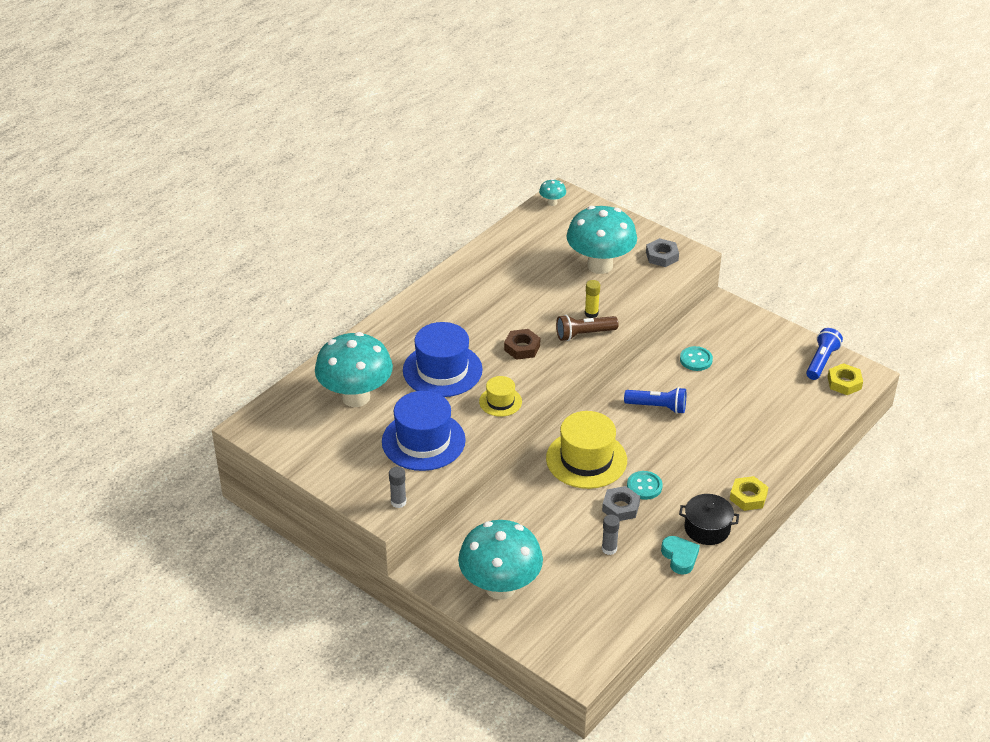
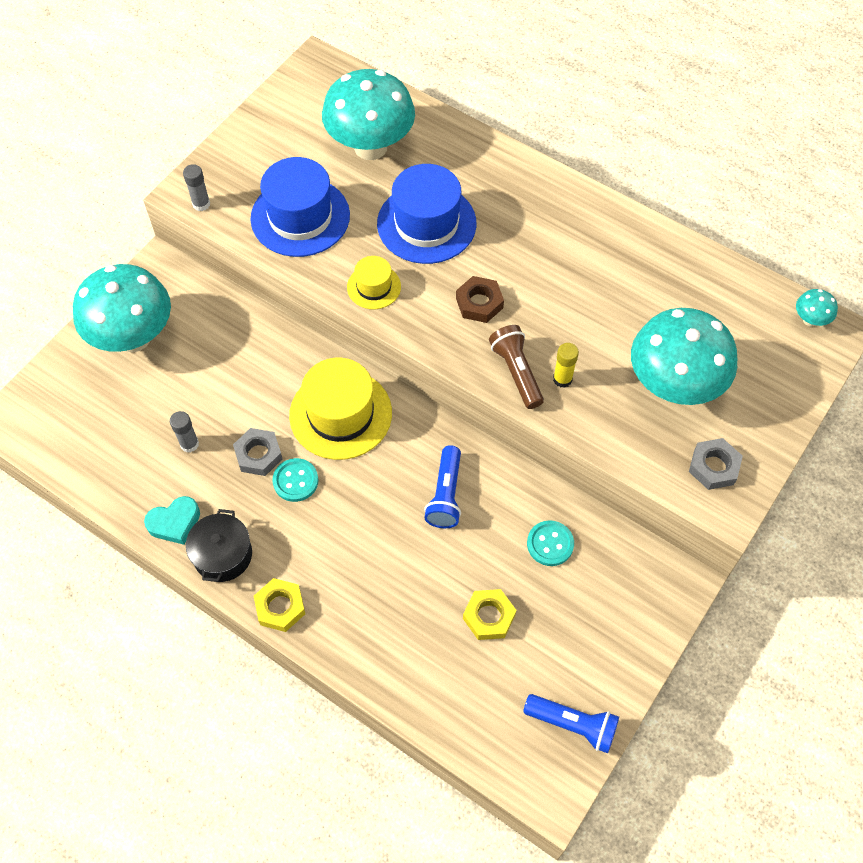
camera: 85 degrees right, 20 degrees up
(844, 383) = (527, 757): yellow nut -> yellow nut (489, 617)

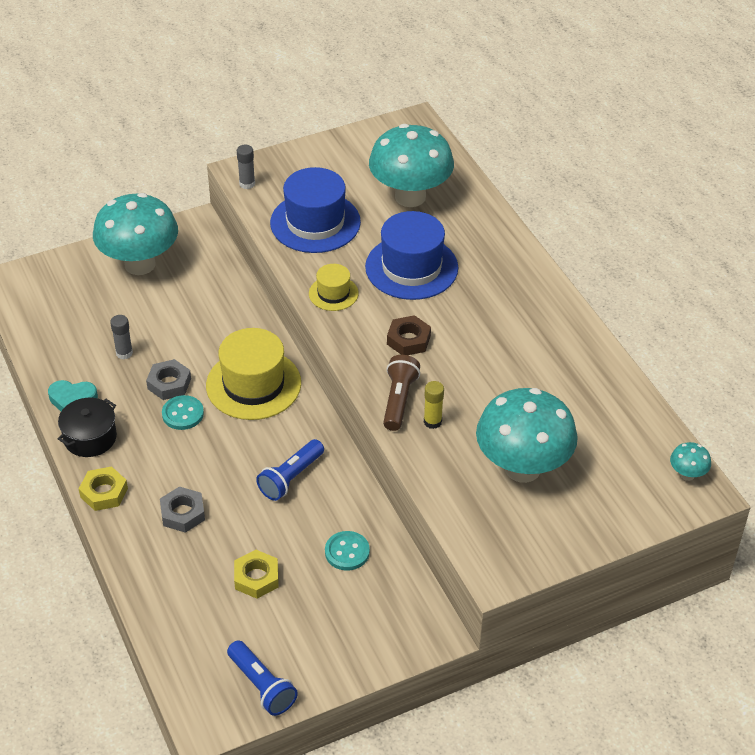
camera: 30 degrees right, 15 degrees down
(713, 467) = (508, 540): grey nut -> grey nut (182, 513)

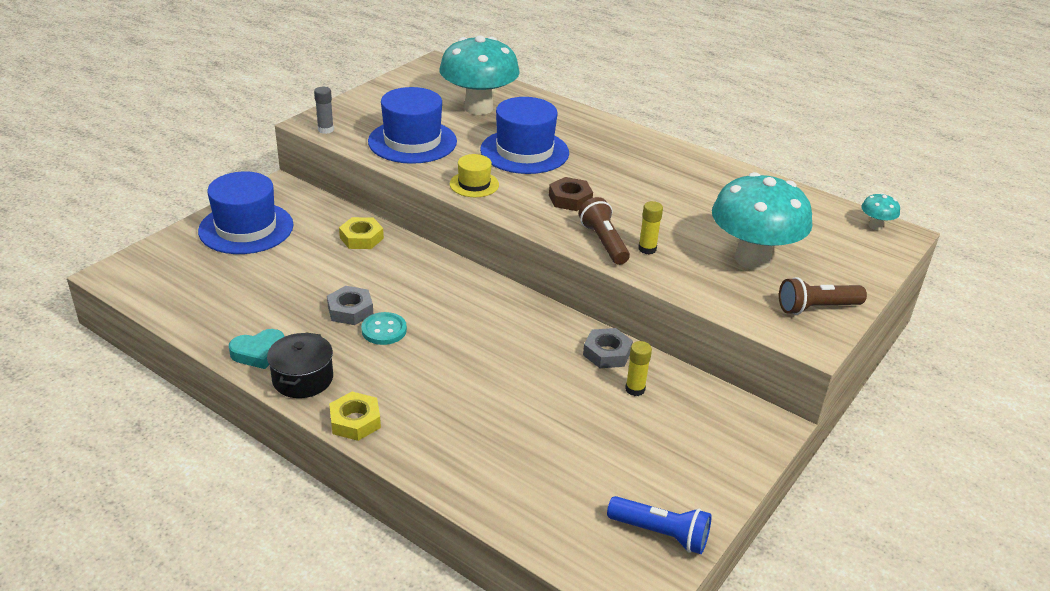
camera: 30 degrees left, 10 degrees down
(124, 353) = (284, 299): grey glue stick -> none
(140, 264) = (246, 228): turquoise mushroom -> blue hat
(182, 513) = (452, 411): grey nut -> grey nut (607, 353)
(253, 384) = (433, 287): yellow hat -> none
(256, 578) = (571, 440): yellow nut -> yellow nut (361, 238)
(291, 478) = (531, 348): blue flashlight -> none
(347, 552) = (635, 389): turquoise button -> yellow glue stick
(534, 542) = (817, 308): none -> brown flashlight

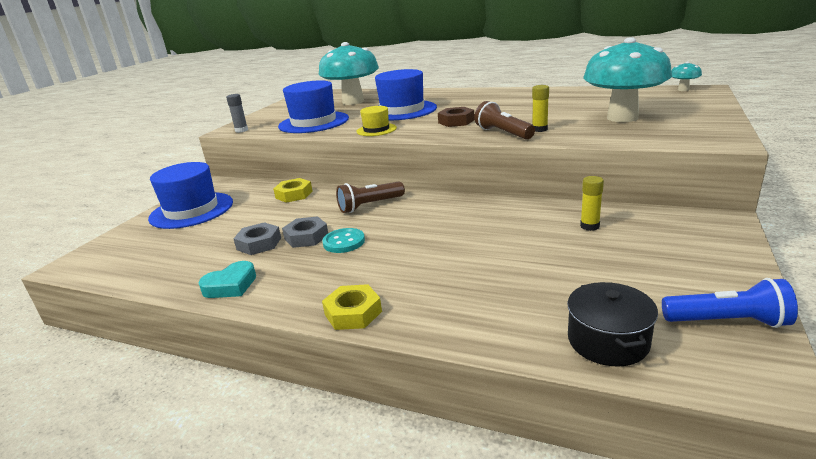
camera: 10 degrees left, 10 degrees down
(303, 378) = (283, 294): black pot -> black pot (608, 341)
(607, 353) = (544, 211): grey nut -> grey nut (259, 243)
(817, 308) = (702, 127): brown flashlight -> brown flashlight (370, 205)

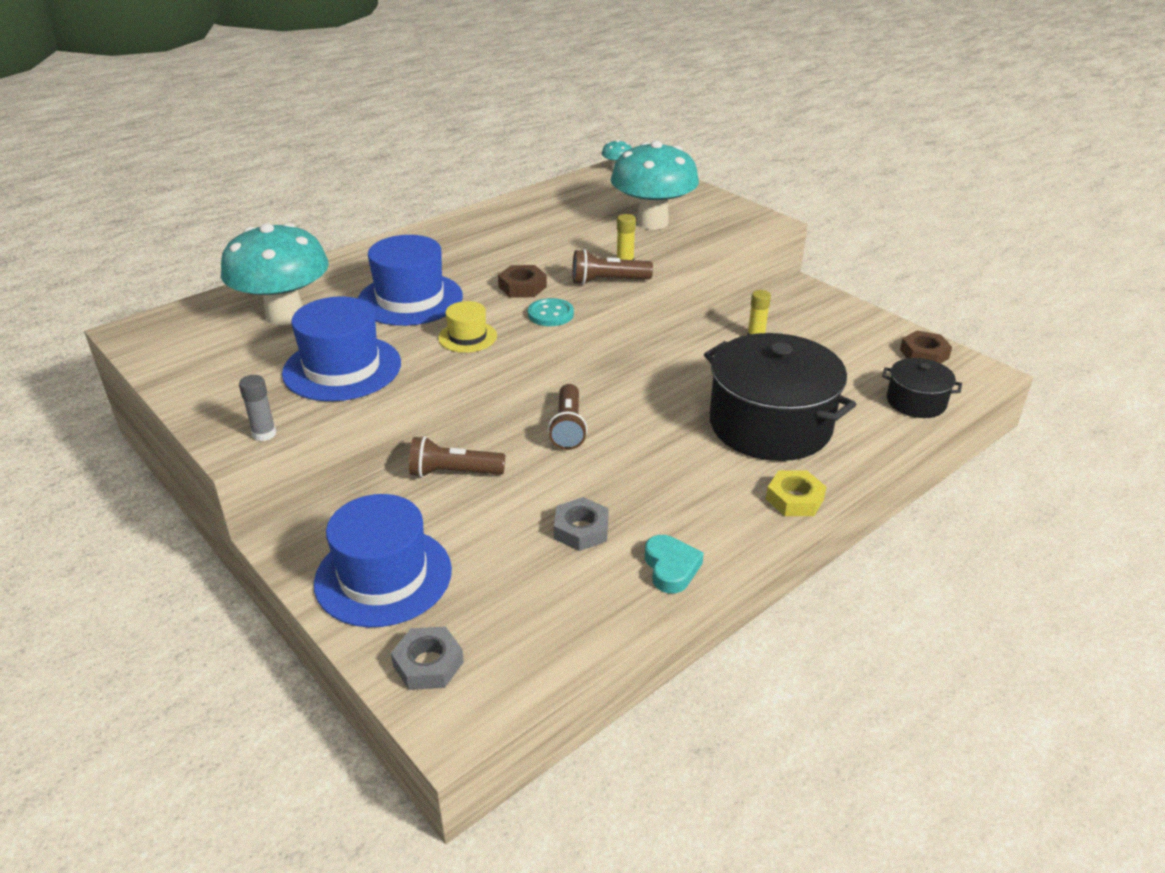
camera: 65 degrees left, 10 degrees up
(294, 194) = (453, 473): yellow nut -> brown flashlight
(306, 237) = (603, 491): grey nut -> grey nut (428, 664)
(344, 242) = (645, 469): turquoise button -> turquoise button (550, 314)
(455, 271) = (770, 425): none -> black pot
(727, 321) = (924, 354): blue flashlight -> brown nut

